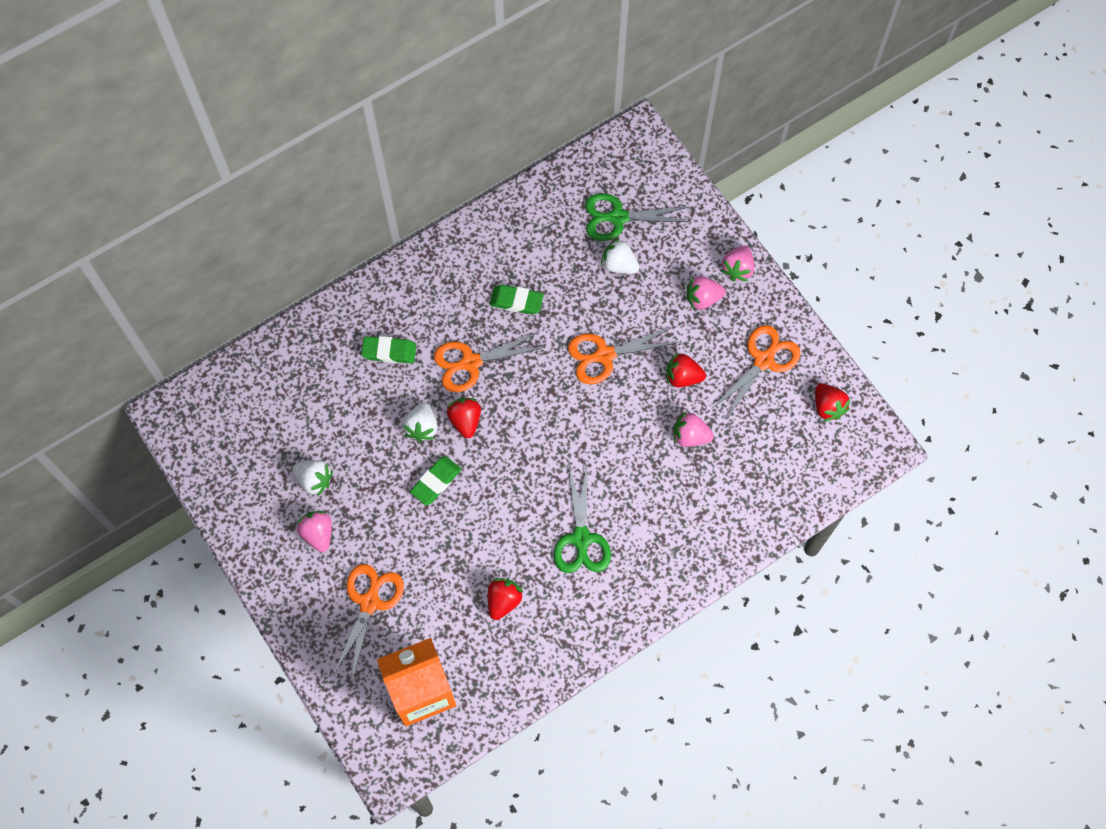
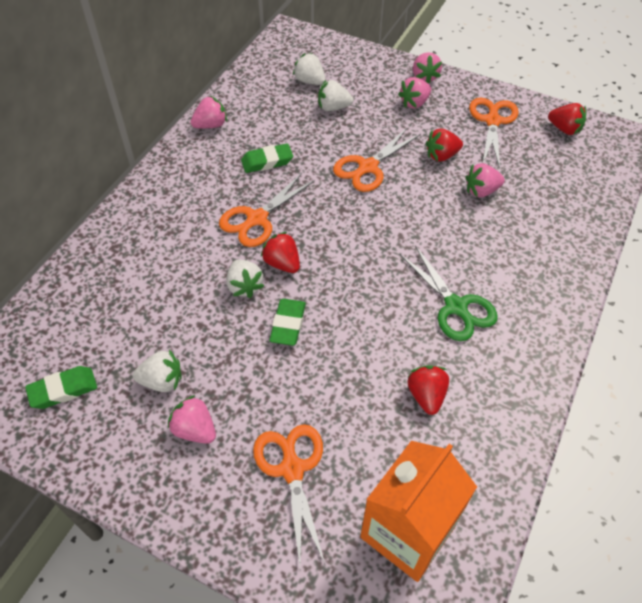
camera: 30 degrees left, 15 degrees down
(389, 352) = (175, 242): green eraser -> green eraser (63, 390)
(489, 229) = (211, 125): none -> pink strawberry
(617, 217) = (309, 81): green scissors -> white strawberry

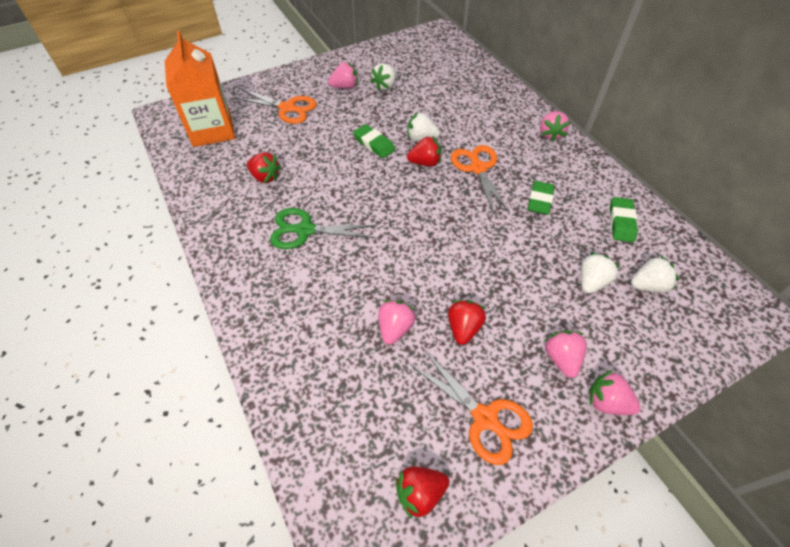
camera: 125 degrees right, 0 degrees up
(63, 390) = (412, 56): green eraser -> green eraser (621, 222)
(211, 125) = (610, 187): pink strawberry -> pink strawberry (550, 134)
(367, 167) = (487, 261): orange scissors -> none

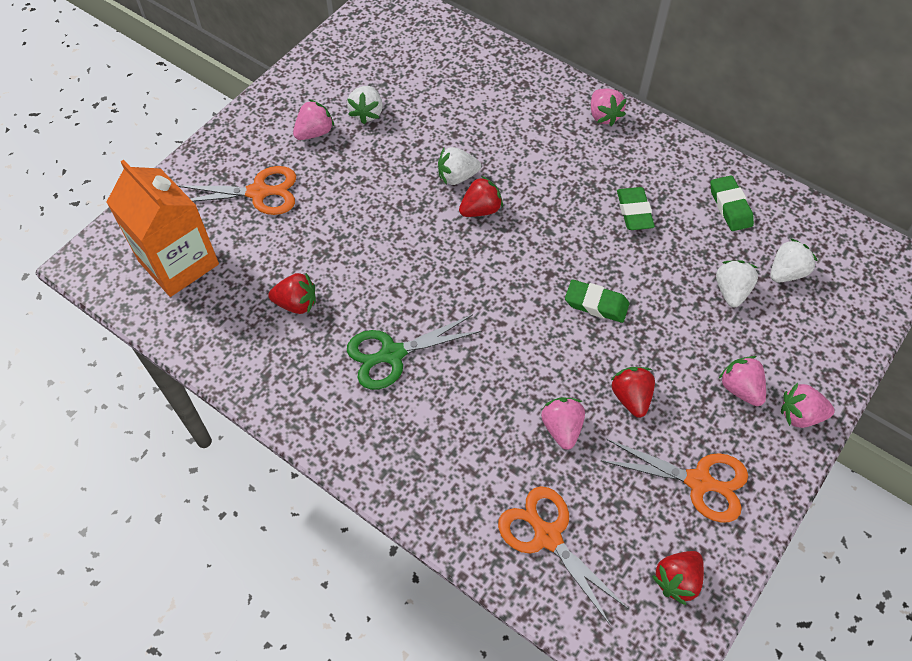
camera: 25 degrees left, 5 degrees up
(374, 144) = (404, 206): green eraser -> green eraser (596, 304)
(477, 168) = (545, 194): orange scissors -> orange scissors (547, 536)

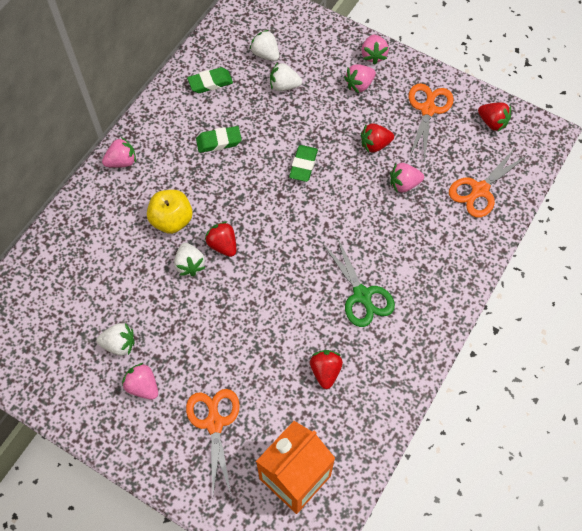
camera: 95 degrees left, 5 degrees up
(519, 161) = (172, 220): none -> yellow apple

